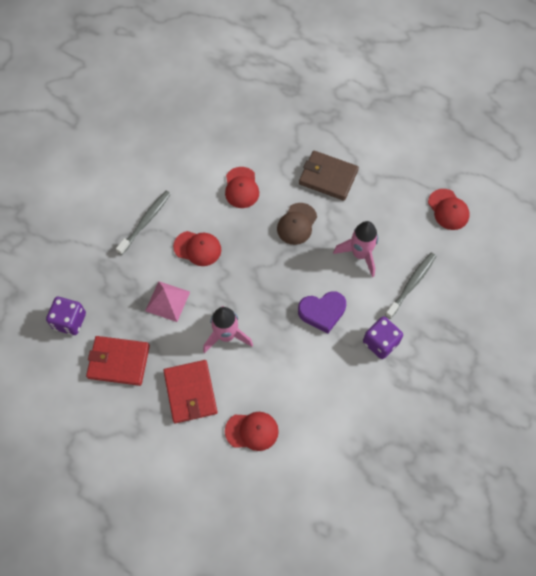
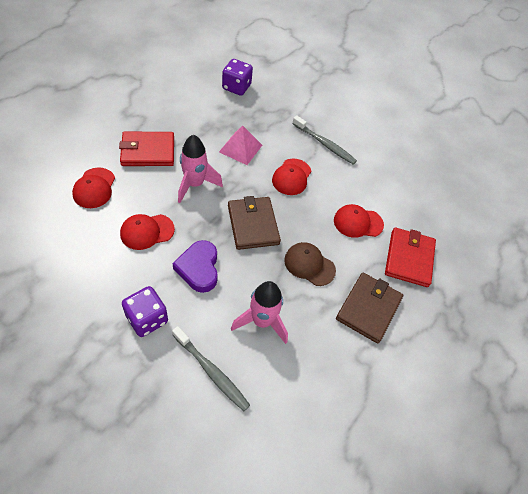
camera: 90 degrees right, 10 degrees down
(118, 361) = (192, 110): red wallet -> red wallet (409, 258)
(264, 275) = (253, 224): none -> brown wallet
(448, 209) = (312, 449): red cap -> red cap (147, 231)

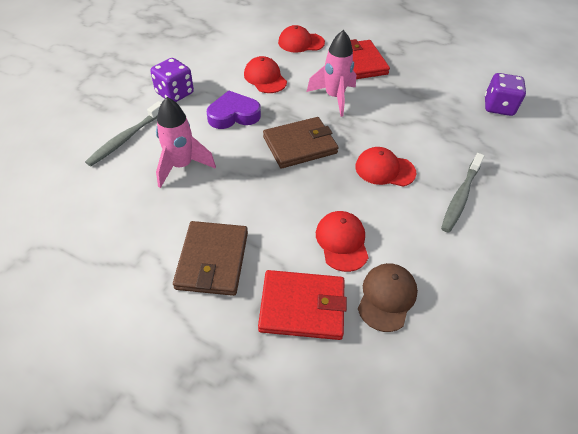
camera: 85 degrees right, 5 degrees down
(240, 148) = (403, 122): pink pyramid -> none
(309, 265) = (261, 197): brown cap -> brown cap (387, 297)
(368, 308) = (212, 260): brown wallet -> brown wallet turned 75 degrees clockwise

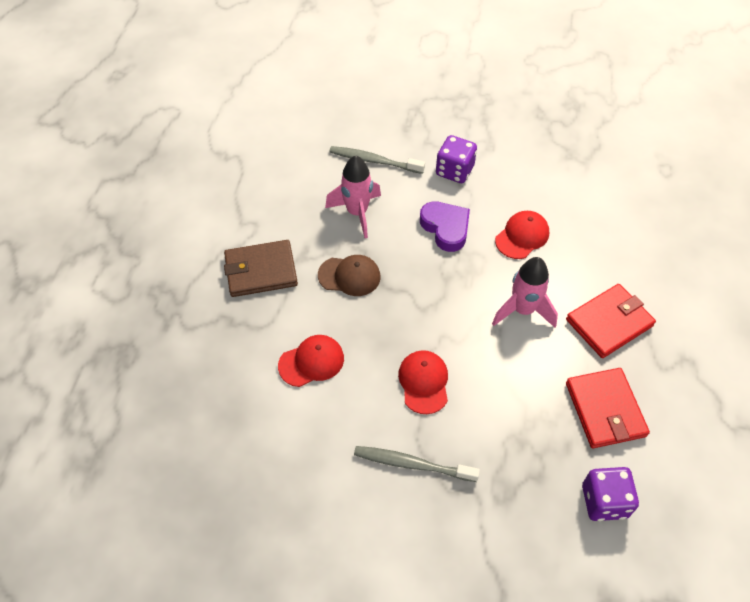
camera: 75 degrees right, 5 degrees up
(300, 145) = (426, 297): brown wallet -> none
(301, 42) = (613, 251): red cap -> none
(302, 307) = (234, 347): red wallet -> red wallet (605, 410)
(387, 297) = (260, 410): brown cap -> brown cap (349, 276)

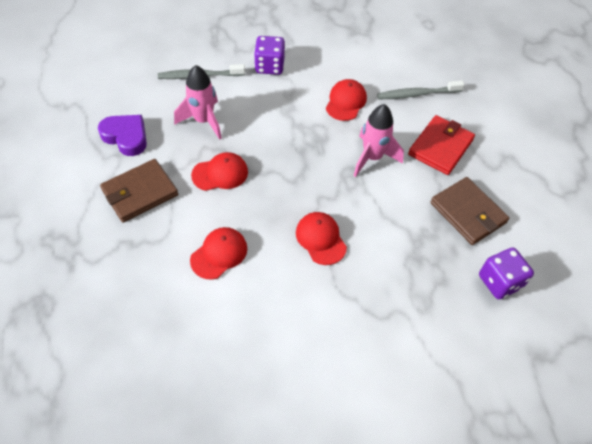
camera: 25 degrees left, 0 degrees up
(349, 276) = (220, 173): brown cap -> red cap
(412, 464) = (341, 307): grey toothbrush -> grey toothbrush (417, 94)
(446, 228) = (283, 112): purple heart -> purple heart (126, 137)
(605, 410) = (468, 213): red wallet -> brown wallet

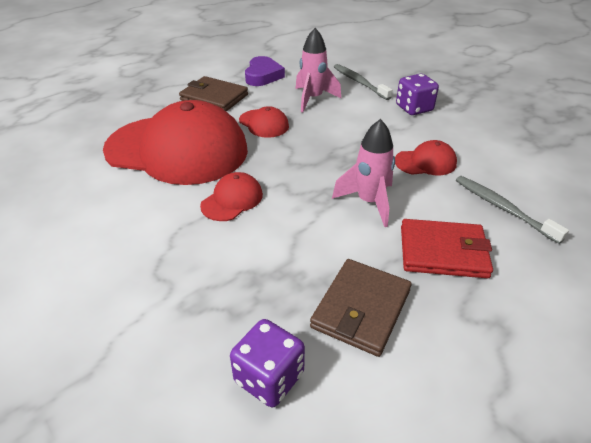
camera: 65 degrees right, 15 degrees down
(219, 254) = (177, 150): red cap -> red cap, size x2.41

